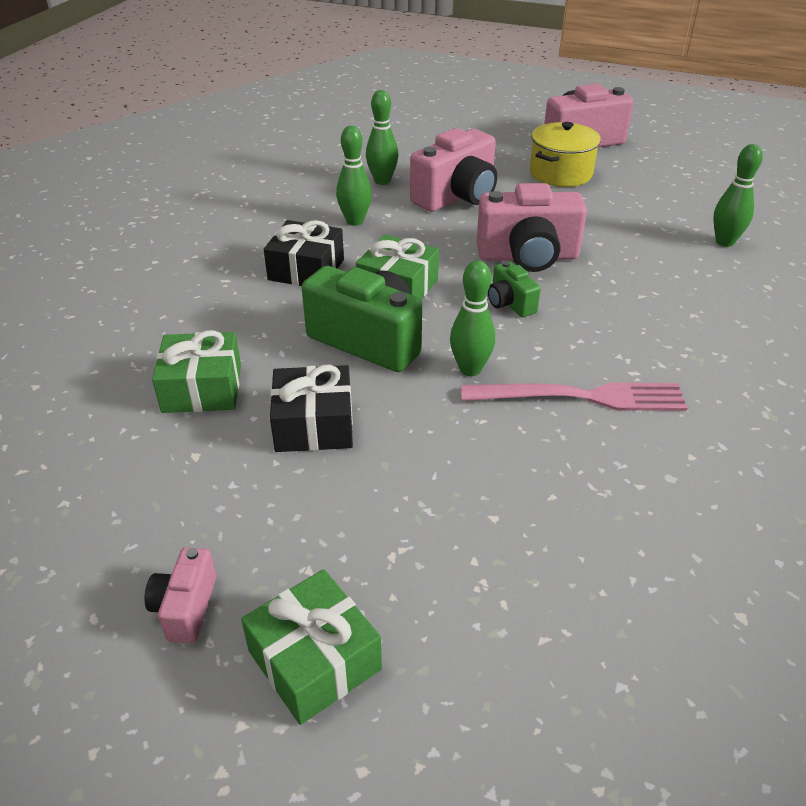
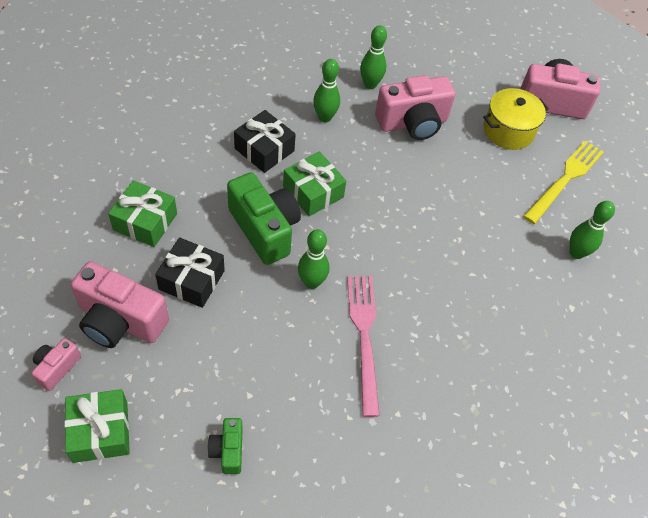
camera: 20 degrees right, 15 degrees up
(510, 303) = (377, 240): green camera -> green camera (228, 450)
(528, 257) = (420, 203): pink camera -> pink camera (120, 321)
(580, 397) = (364, 337): pink fork -> pink fork turned 120 degrees counterclockwise
(653, 191) = (565, 179): none -> yellow fork

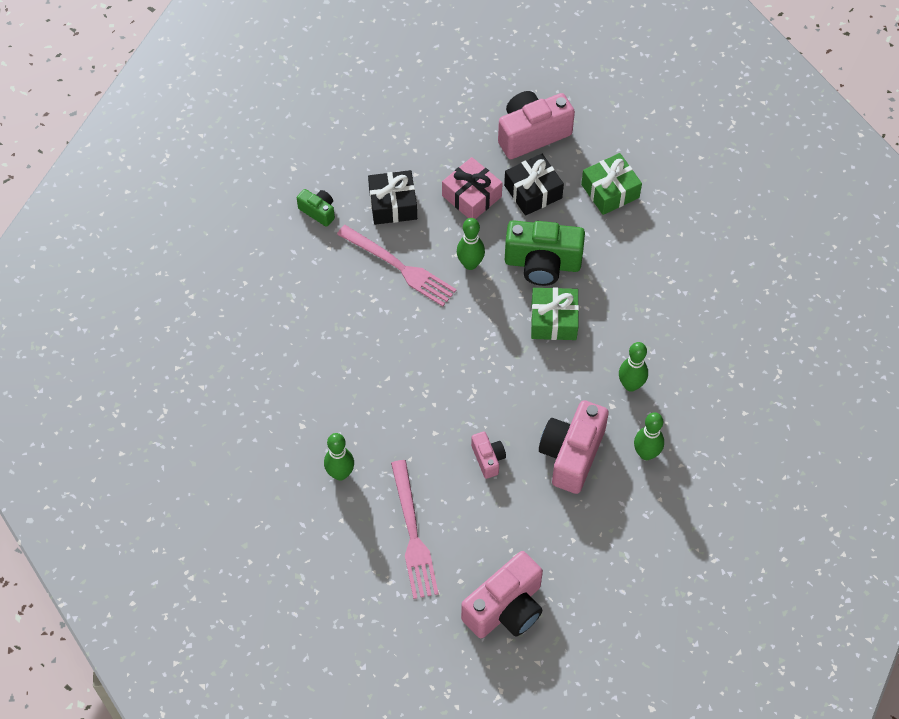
camera: 135 degrees right, 5 degrees up
(56, 368) = (523, 85): pink camera -> pink camera (488, 459)
(100, 431) = (458, 86): green gift -> none
(228, 450) = (388, 142): green camera -> green camera (318, 211)
(236, 327) = (472, 196): none -> pink gift
(264, 150) = (626, 313): black gift -> black gift (393, 204)
(508, 131) = (502, 533): yellow pot -> none
(565, 179) = (412, 534): yellow fork -> pink fork

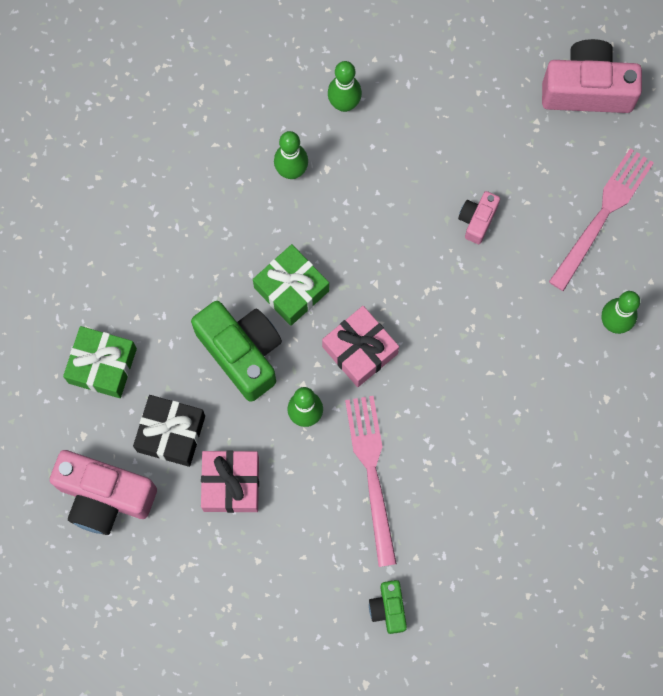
camera: 135 degrees left, 15 degrees up
(393, 204) = (312, 547): black gift -> none
(477, 323) = (360, 350): none -> pink gift
(572, 454) = (405, 159): pink camera -> none

